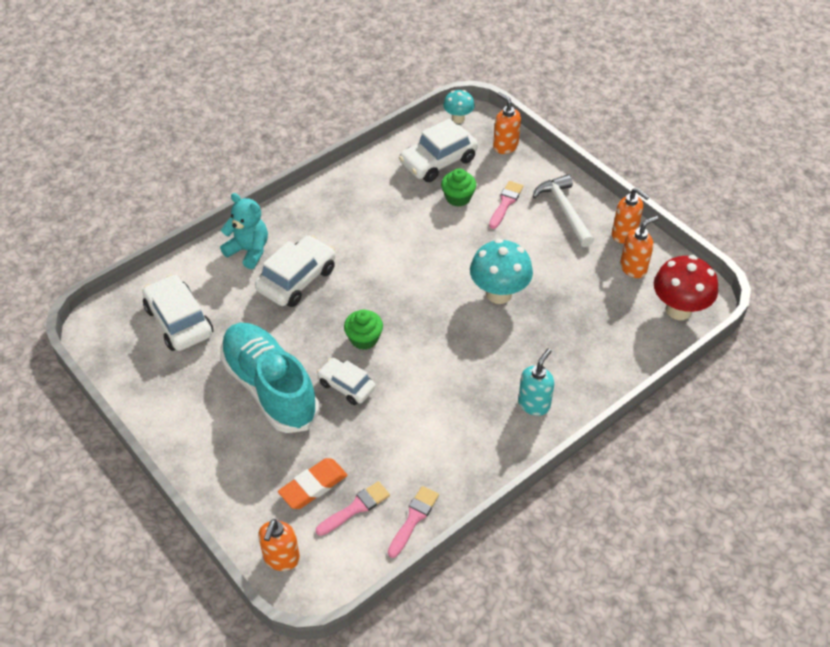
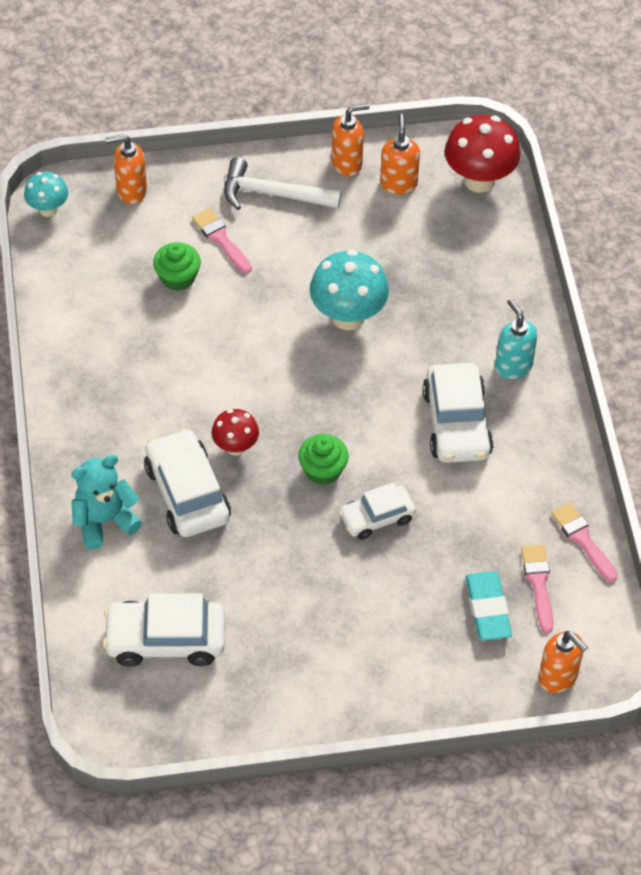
camera: 60 degrees left, 5 degrees up
(270, 387) = (329, 590): turquoise shoe -> none
(313, 486) = (487, 609): orange eraser -> turquoise eraser
(349, 286) = (235, 447): none -> red mushroom
(438, 161) = (104, 265): white car -> white car (456, 423)

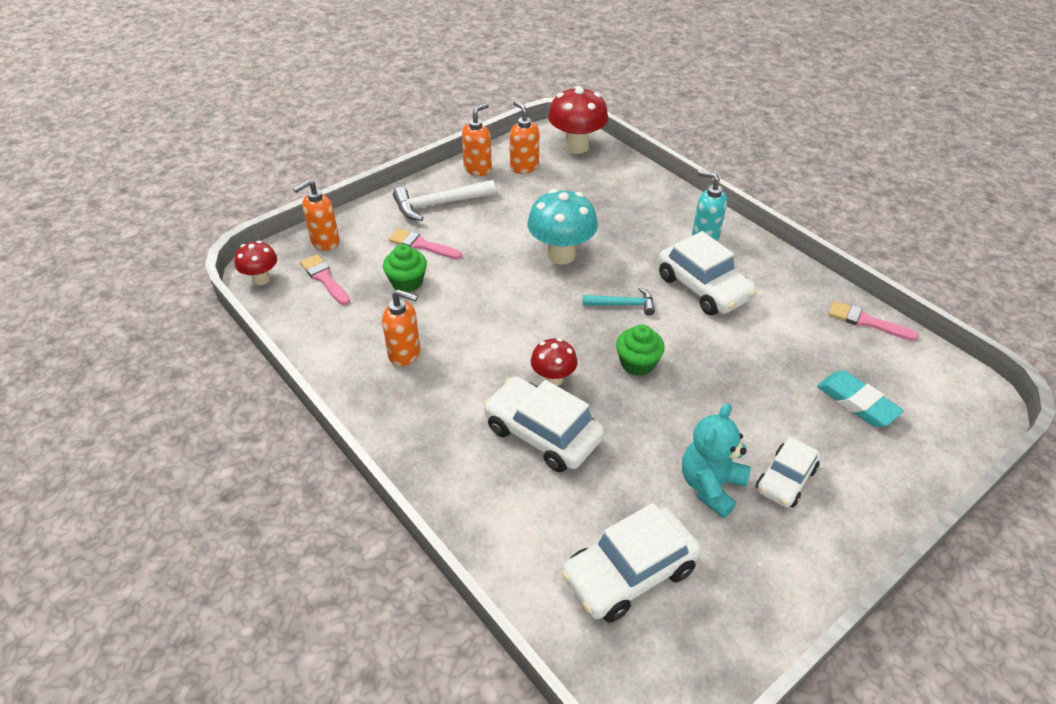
camera: 30 degrees left, 10 degrees down
(48, 209) = (261, 279): turquoise mushroom -> red mushroom
(104, 521) = (486, 493): turquoise teddy bear -> turquoise teddy bear (710, 486)
(362, 403) = (623, 304): none -> turquoise hammer
(377, 517) = (710, 377): white car -> white car (785, 479)
(538, 583) = (871, 366): pink brush -> pink brush (324, 278)
(558, 677) = (959, 426): orange soap dispenser -> orange soap dispenser (405, 354)

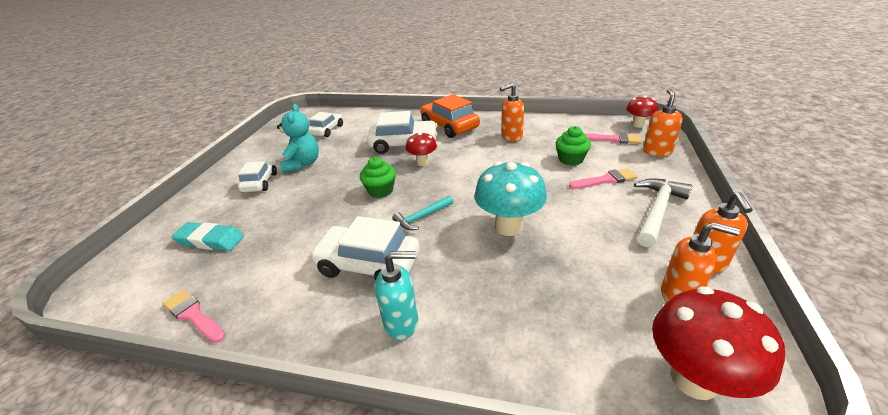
camera: 145 degrees right, 10 degrees down
(443, 432) = (449, 126): none -> orange car
(629, 573) = (327, 130): white car -> white car, size x0.63
(866, 321) = (193, 315): pink brush -> pink brush turned 135 degrees counterclockwise

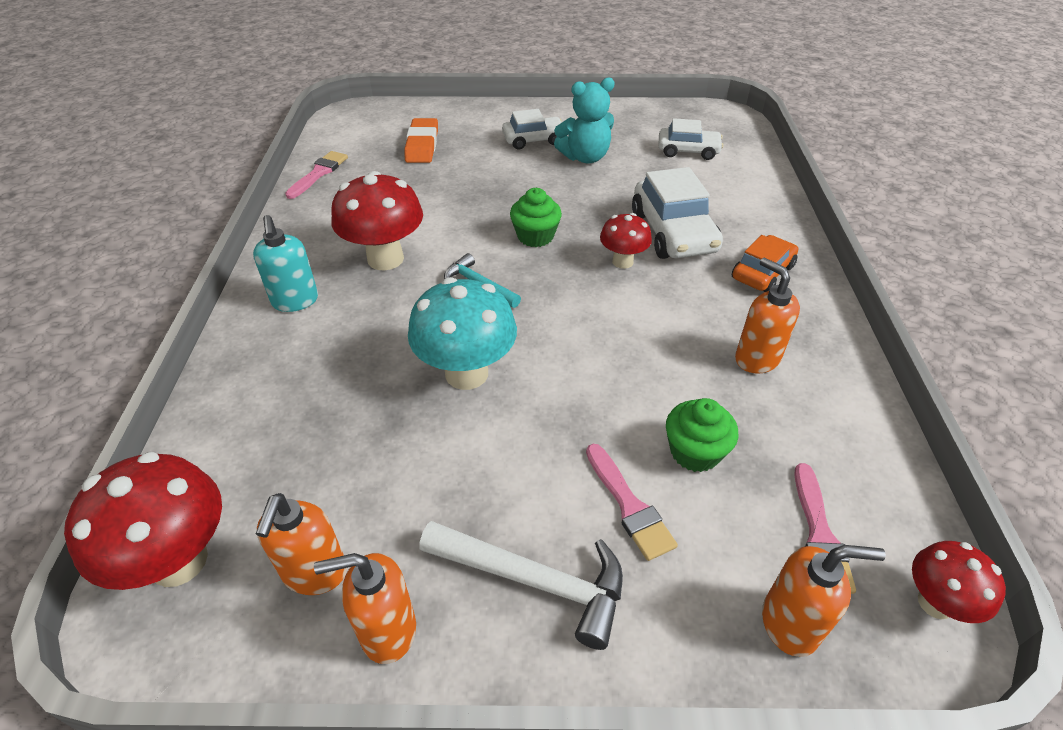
camera: 75 degrees right, 10 degrees up
(210, 240) = (422, 145): turquoise eraser -> orange eraser
(368, 264) = (385, 259): white car -> red mushroom
(449, 126) = (762, 272): orange car -> orange car, size x0.63

